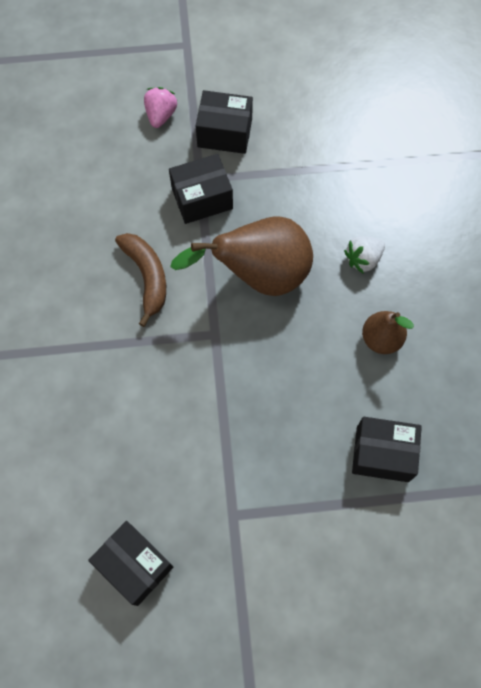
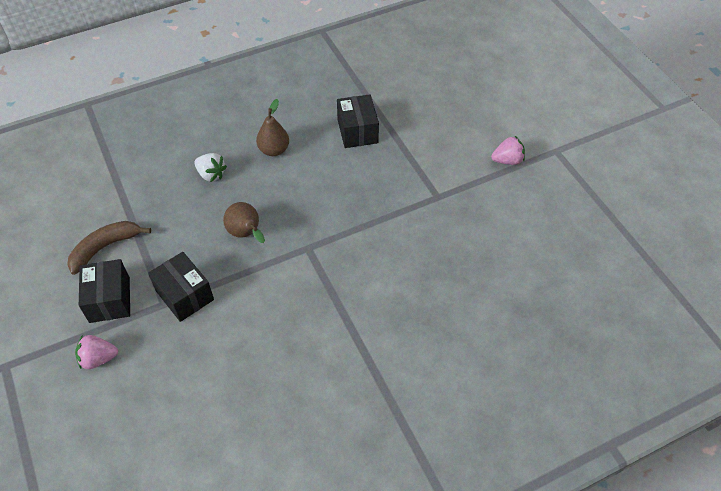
camera: 110 degrees left, 15 degrees down
(134, 565) = (500, 240): black box -> none
(147, 277) = (274, 310): brown banana -> brown banana (105, 248)
(259, 275) = (246, 234): brown pear -> brown pear, size x0.55
(260, 643) = (507, 160): none -> pink strawberry

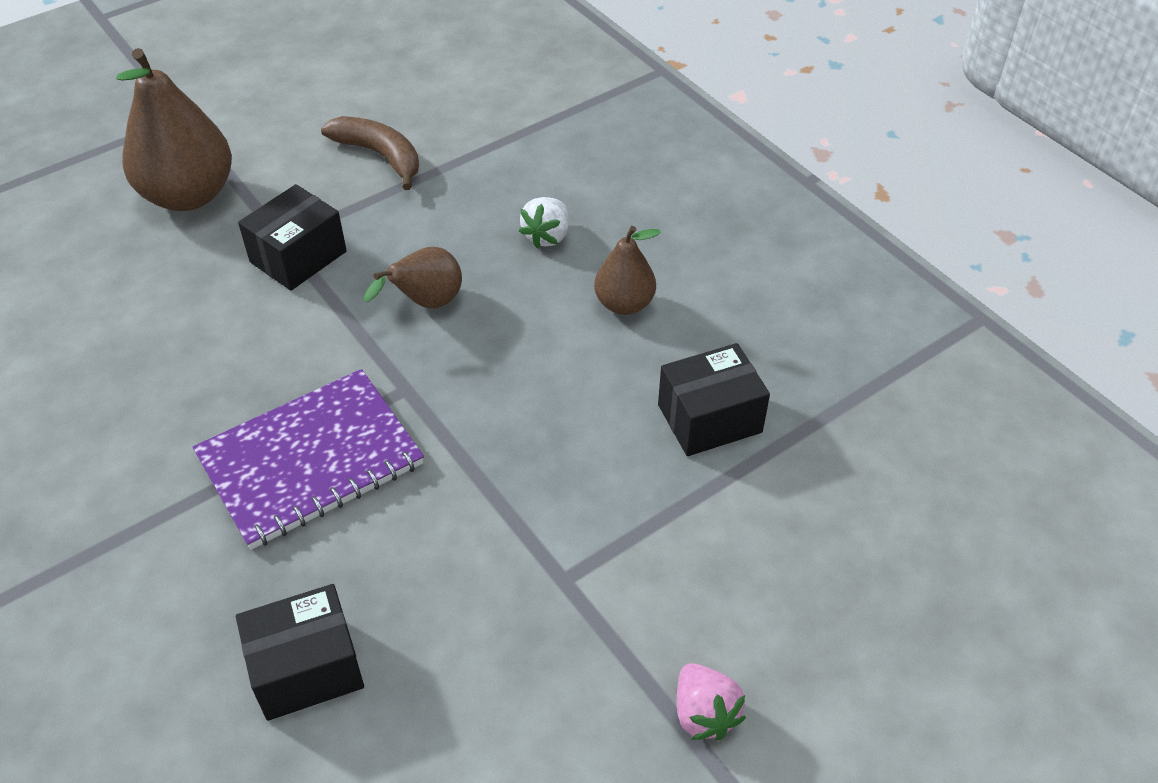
camera: 80 degrees right, 5 degrees down
(98, 359) = (189, 195): pink strawberry -> brown pear
(109, 300) = (288, 182): black box -> black box (307, 668)
(347, 293) = (310, 460): none -> purple notebook

